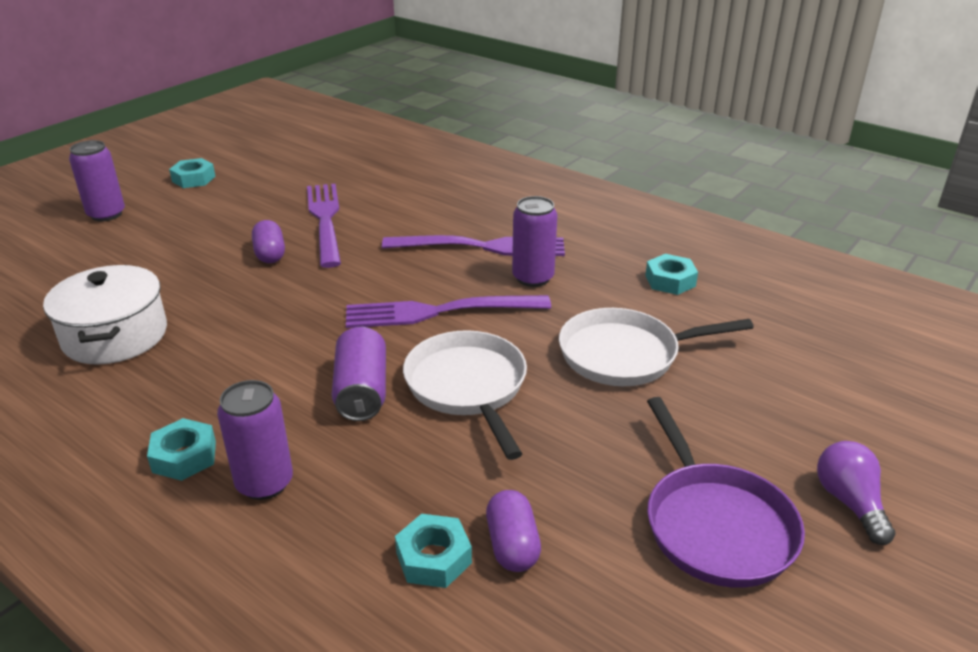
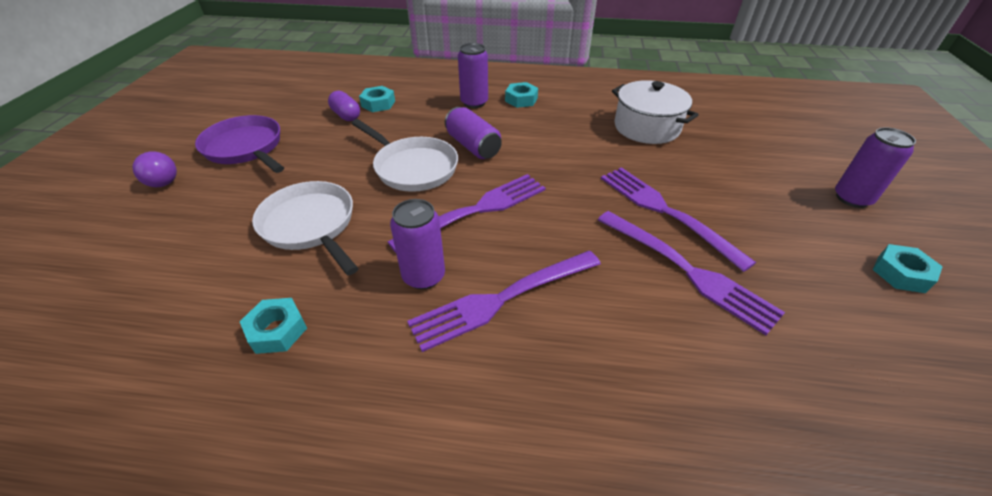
camera: 150 degrees right, 10 degrees up
(270, 254) = (665, 212): purple capsule -> purple fork
(626, 355) = (311, 225): white pan -> white pan turned 90 degrees counterclockwise

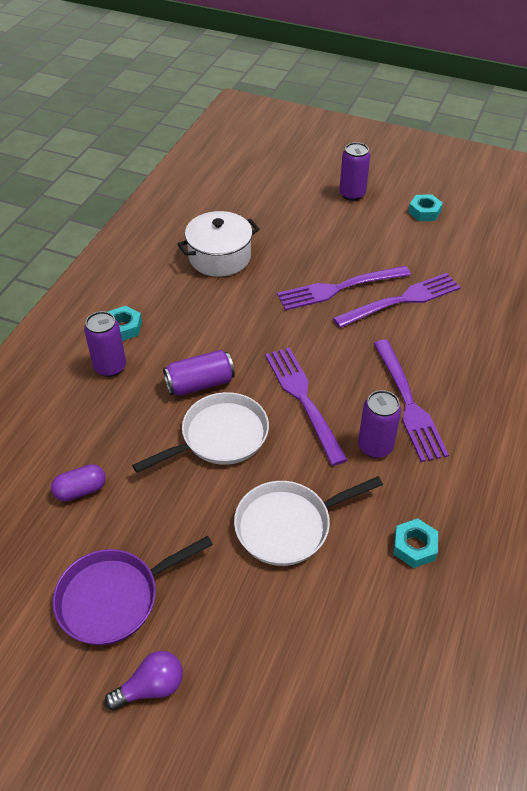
camera: 75 degrees left, 5 degrees up
(378, 104) = (66, 456): turquoise nut -> none

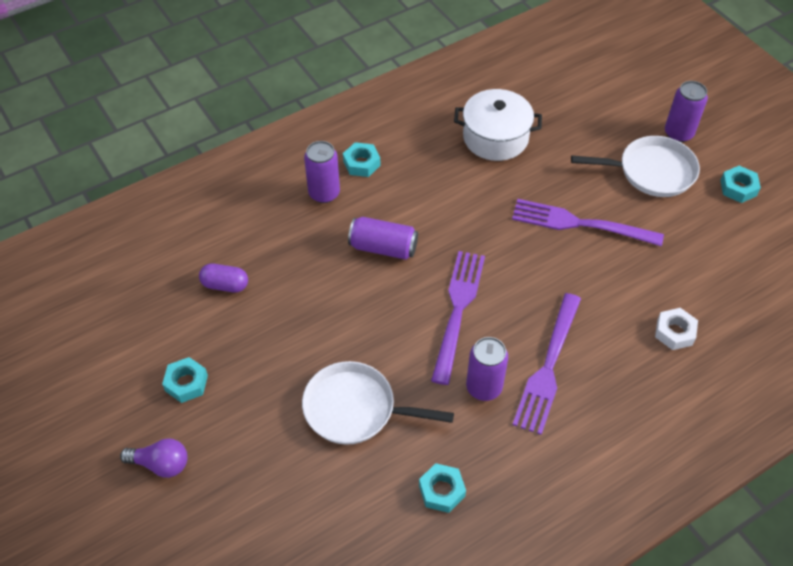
camera: 35 degrees right, 5 degrees up
(114, 598) = (186, 383): purple pan -> turquoise nut
(219, 437) = (362, 303): white pan -> white pan (651, 171)
(401, 300) = (630, 267): purple fork -> none
(472, 329) = (674, 332): none -> white nut

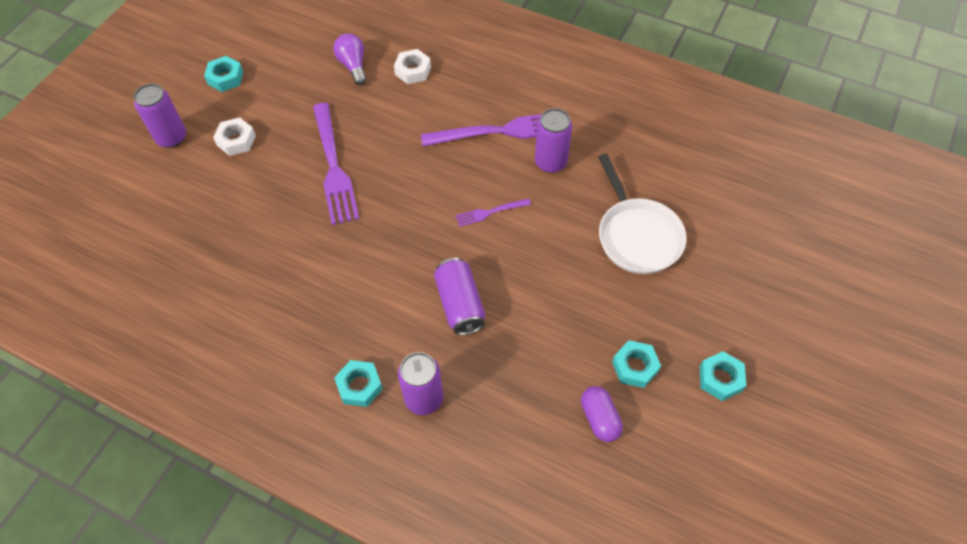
camera: 120 degrees left, 5 degrees up
(161, 464) = (800, 345): purple light bulb -> purple light bulb (353, 65)
(441, 491) = (655, 149): turquoise nut -> turquoise nut (635, 367)
(457, 310) = (490, 212): purple fork -> purple fork, size x0.49
(495, 137) = (252, 279): white pot -> none
(651, 171) = (236, 140): white pan -> white nut

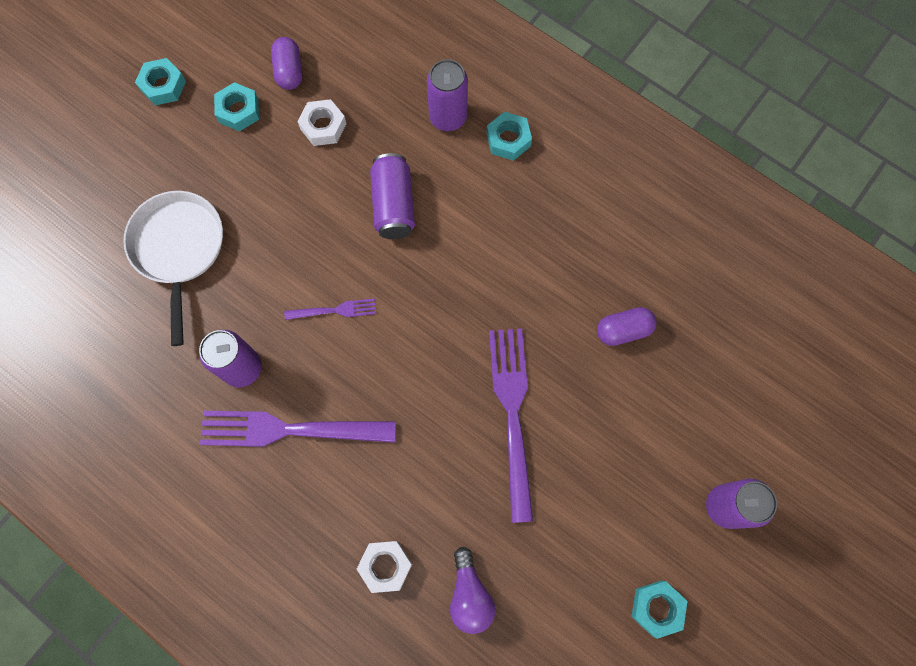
camera: 170 degrees left, 15 degrees up
(236, 140) = (638, 483): white nut -> white nut (323, 126)
(245, 238) = (623, 330): none -> purple capsule

